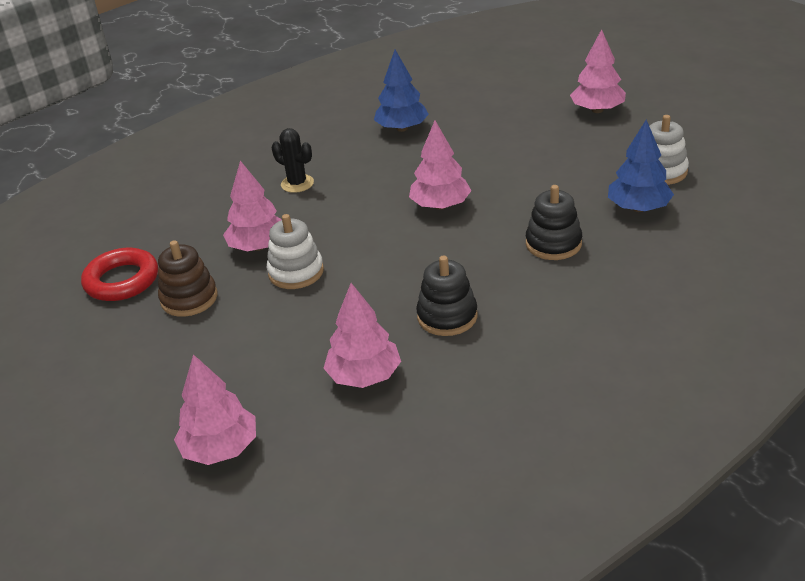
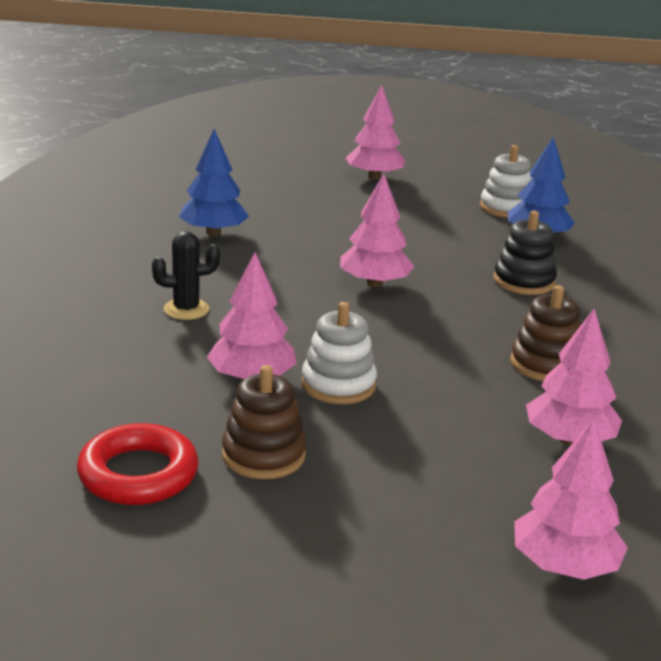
camera: 50 degrees left, 10 degrees down
(447, 316) = (545, 364): black stacking toy -> brown stacking toy

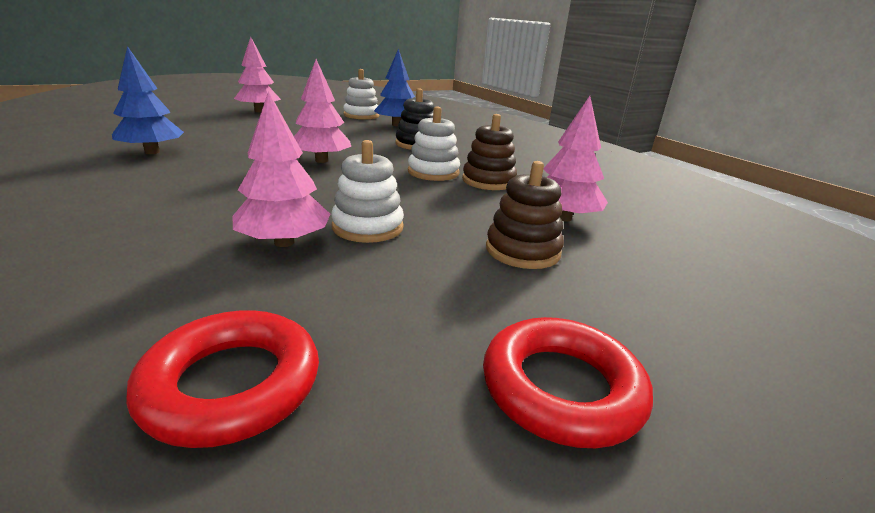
camera: 35 degrees left, 0 degrees up
(186, 309) = (166, 205): black cactus -> none
(263, 455) = (364, 305): brown stacking toy -> brown stacking toy (522, 251)
(340, 565) = (561, 388): none -> red ring
(490, 333) = (433, 172): none -> white stacking toy
(564, 565) = (692, 302): pink tree -> none

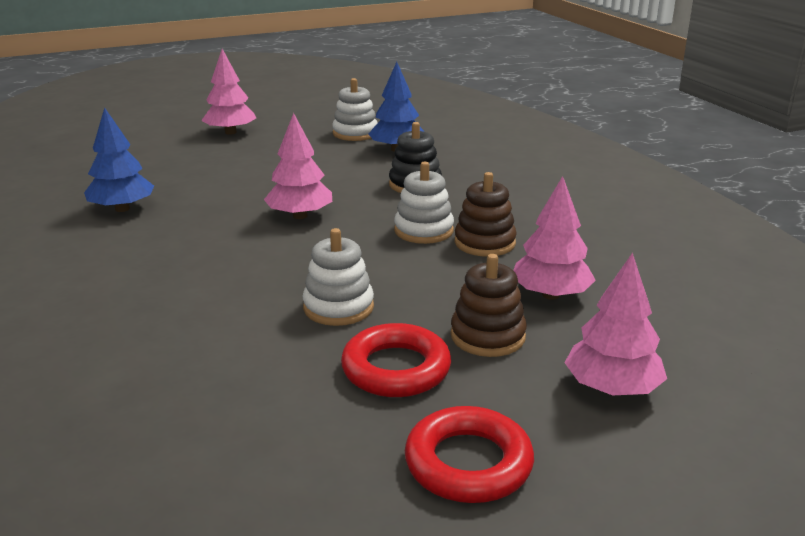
camera: 10 degrees right, 0 degrees up
(232, 384) = (220, 448): red ring -> red ring (396, 369)
(284, 242) = (258, 325): pink tree -> pink tree (612, 388)

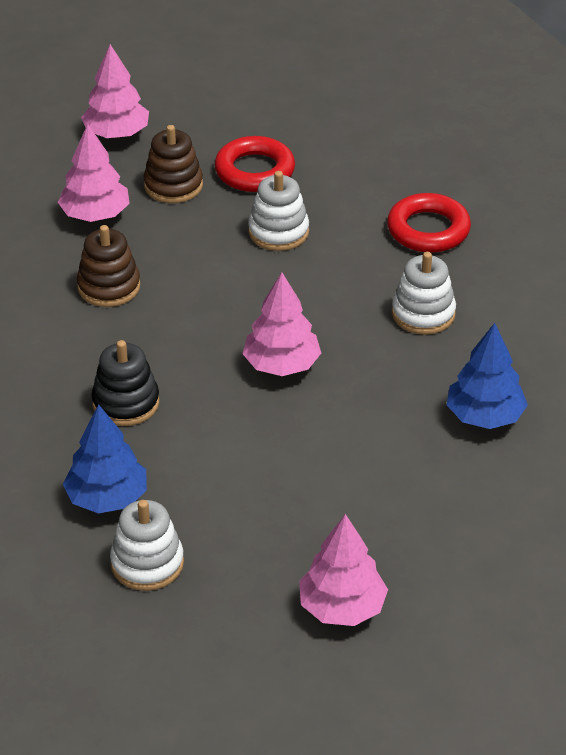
camera: 165 degrees left, 15 degrees up
(423, 231) = (159, 316): white stacking toy -> white stacking toy (423, 314)
(468, 463) = (238, 107): red ring -> red ring (428, 230)

